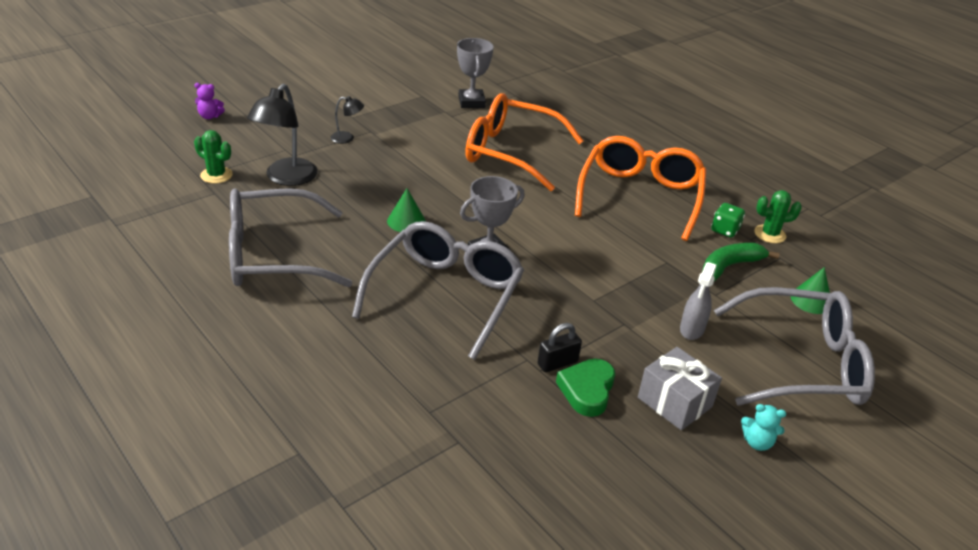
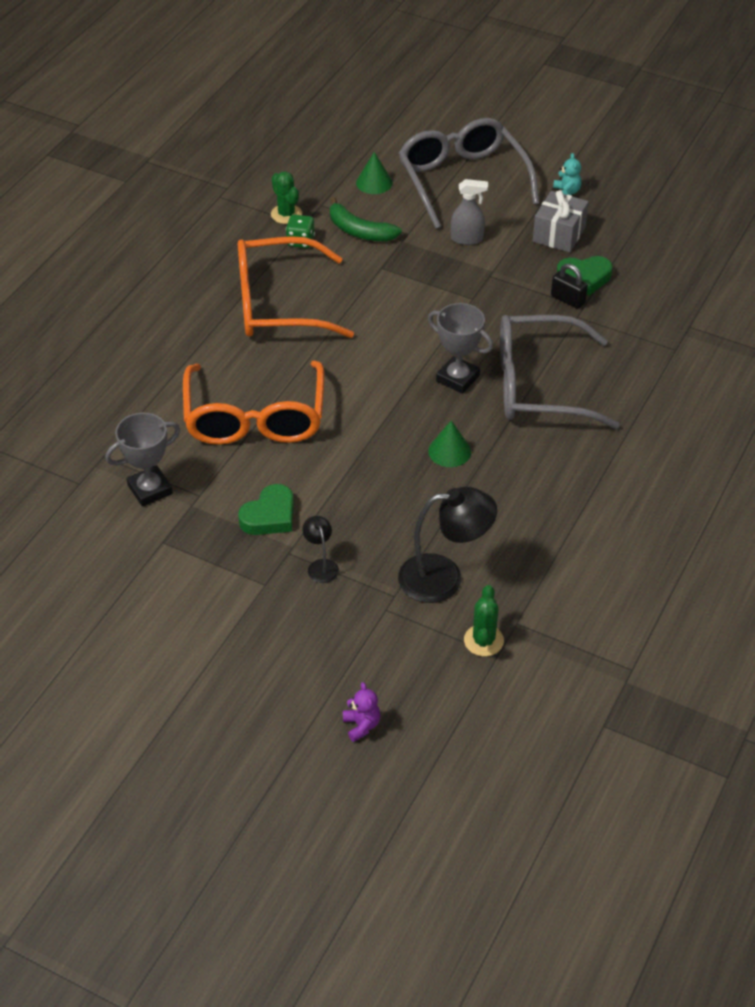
camera: 110 degrees left, 10 degrees up
(272, 255) = (578, 522): grey glasses -> none
(410, 133) = (269, 516): none -> green heart

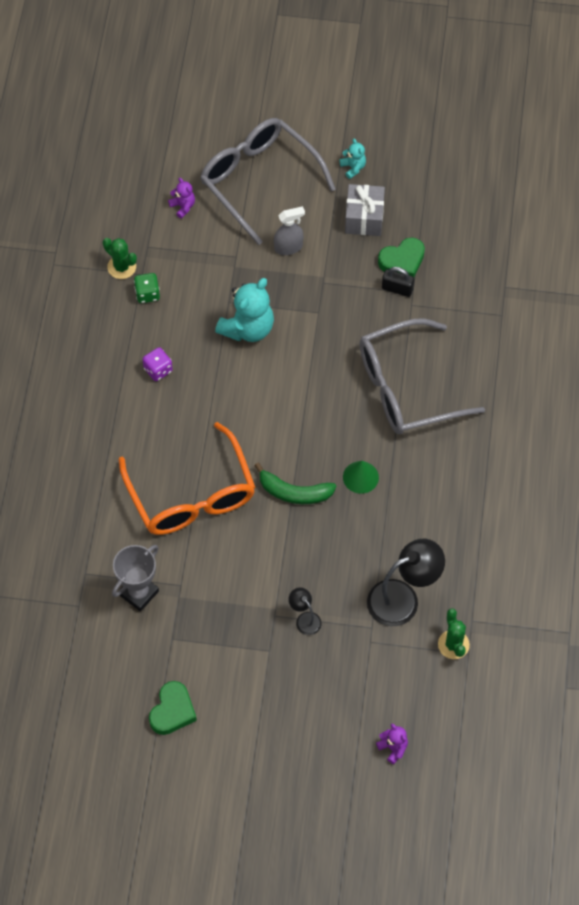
camera: 20 degrees left, 15 degrees up
(269, 516) = (245, 586): green heart -> green heart (172, 711)
(277, 304) = (158, 370): orange glasses -> purple dice
(359, 231) = (193, 267): green banana -> green banana (294, 492)
(374, 182) = (183, 206): green cone -> purple teddy bear
(390, 293) = (248, 328): none -> turquoise teddy bear
(457, 378) = (339, 401): grey trophy -> none

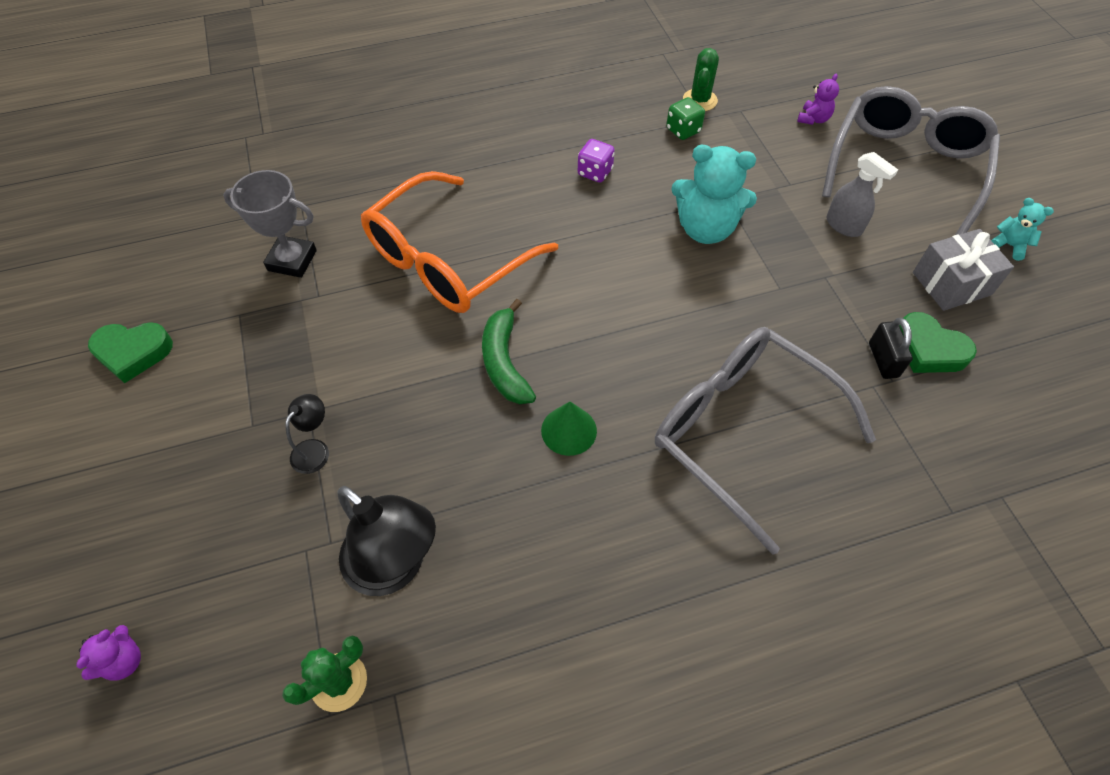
camera: 65 degrees right, 5 degrees down
(353, 167) = (1009, 245): turquoise teddy bear -> turquoise teddy bear turned 90 degrees counterclockwise

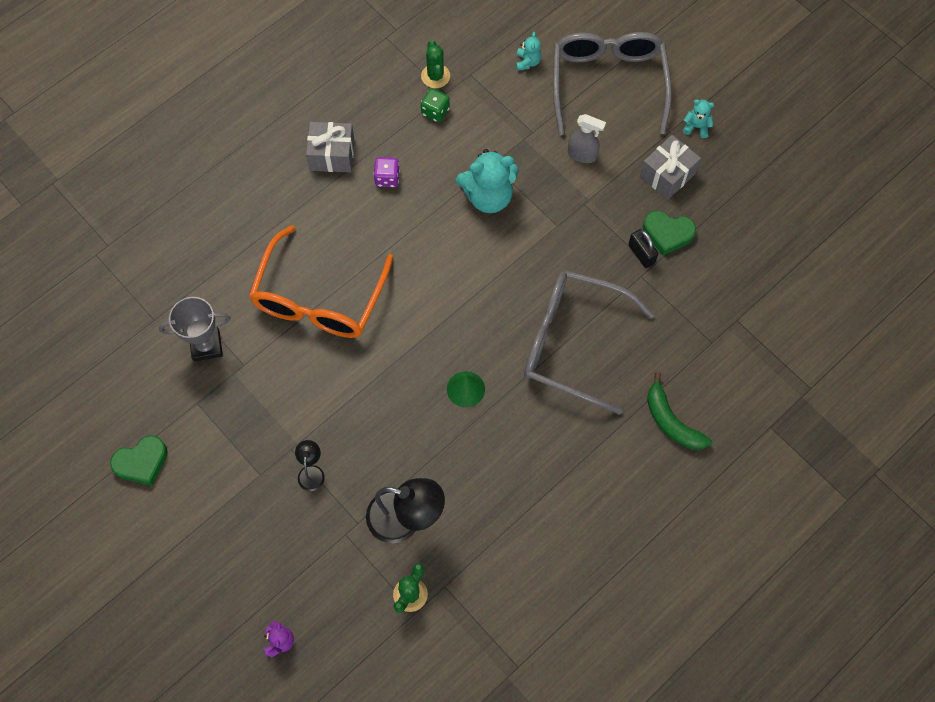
camera: 25 degrees left, 10 degrees up
(504, 362) = (400, 359): green banana -> green banana (671, 421)
(546, 132) = (332, 155): none -> grey gift
(813, 119) = (527, 62): purple teddy bear -> turquoise teddy bear

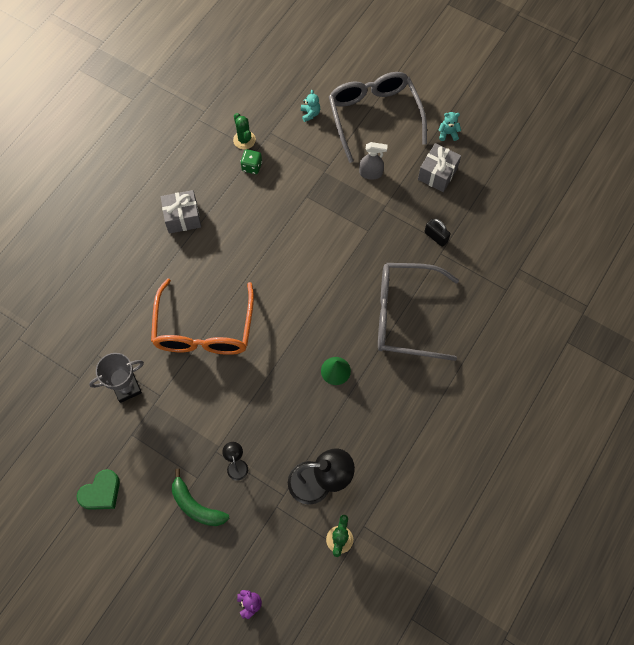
camera: 15 degrees left, 0 degrees up
(387, 178) = (230, 225): purple dice -> none
(488, 196) = (310, 221): turquoise teddy bear -> none
(667, 234) = (450, 217): green heart -> none
(671, 421) = (494, 356): green banana -> green banana (196, 506)

